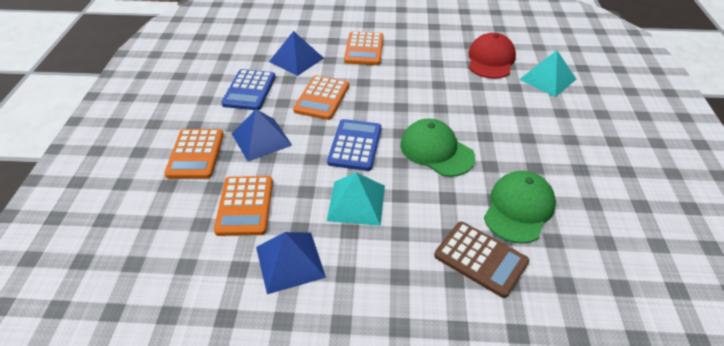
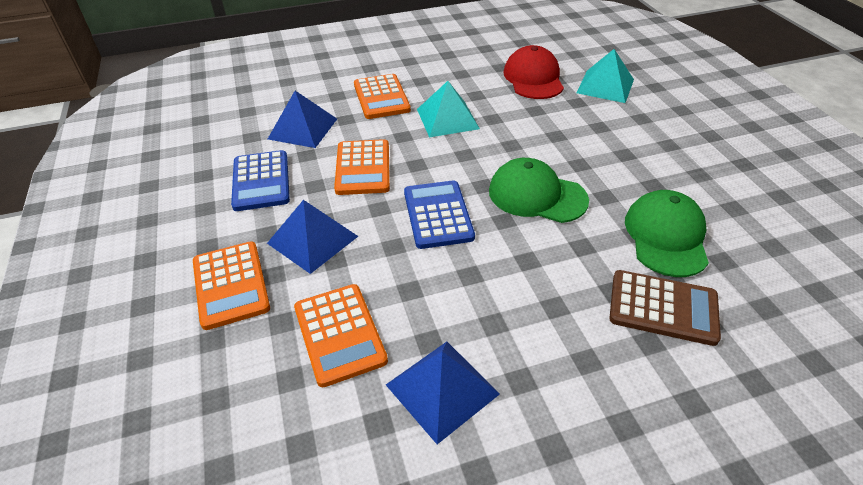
camera: 20 degrees left, 0 degrees up
(356, 202) = (481, 285): turquoise pyramid -> turquoise pyramid (447, 118)

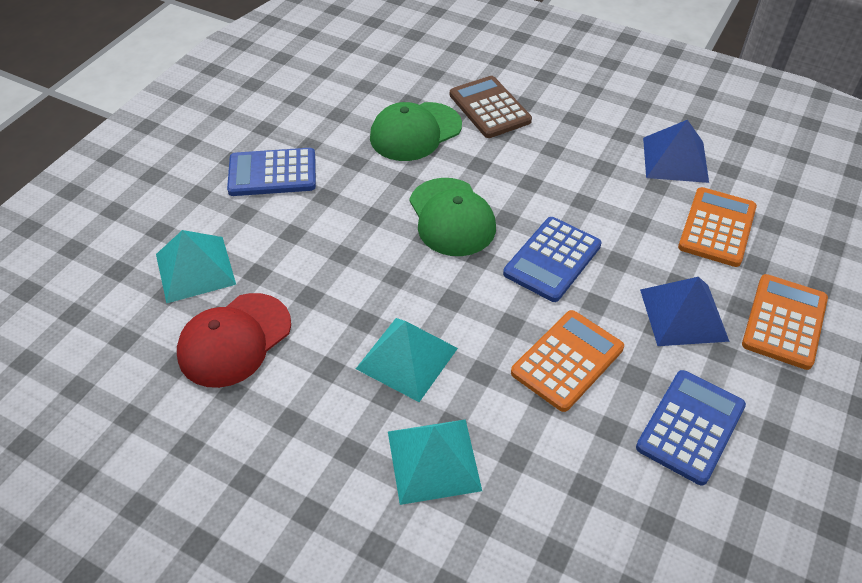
camera: 135 degrees left, 5 degrees up
(303, 128) = (582, 482): blue pyramid -> none
(381, 97) = (434, 460): orange calculator -> turquoise pyramid
(676, 144) = (272, 173): none -> blue calculator

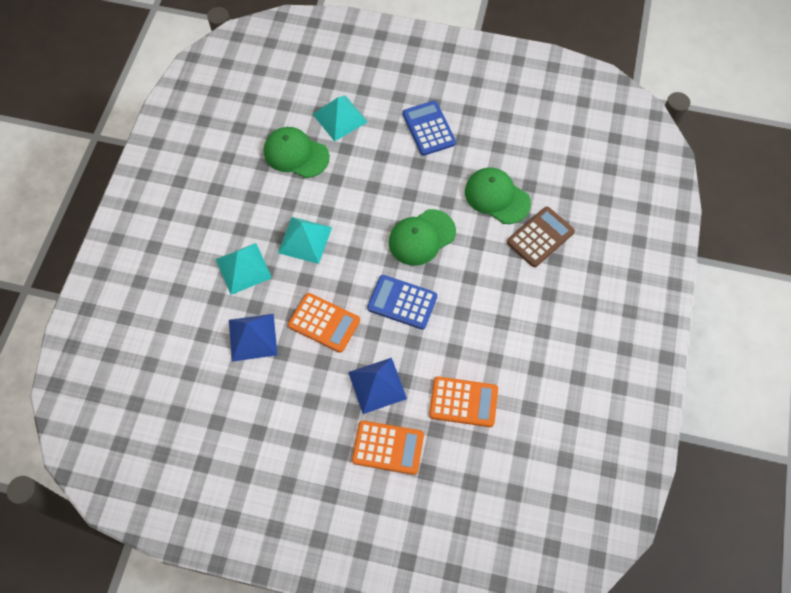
camera: 75 degrees right, 15 degrees up
(234, 340) = (296, 154): red cap -> green cap
(675, 159) = (527, 369): blue pyramid -> blue pyramid (252, 337)
(690, 427) = (293, 394): blue calculator -> none

